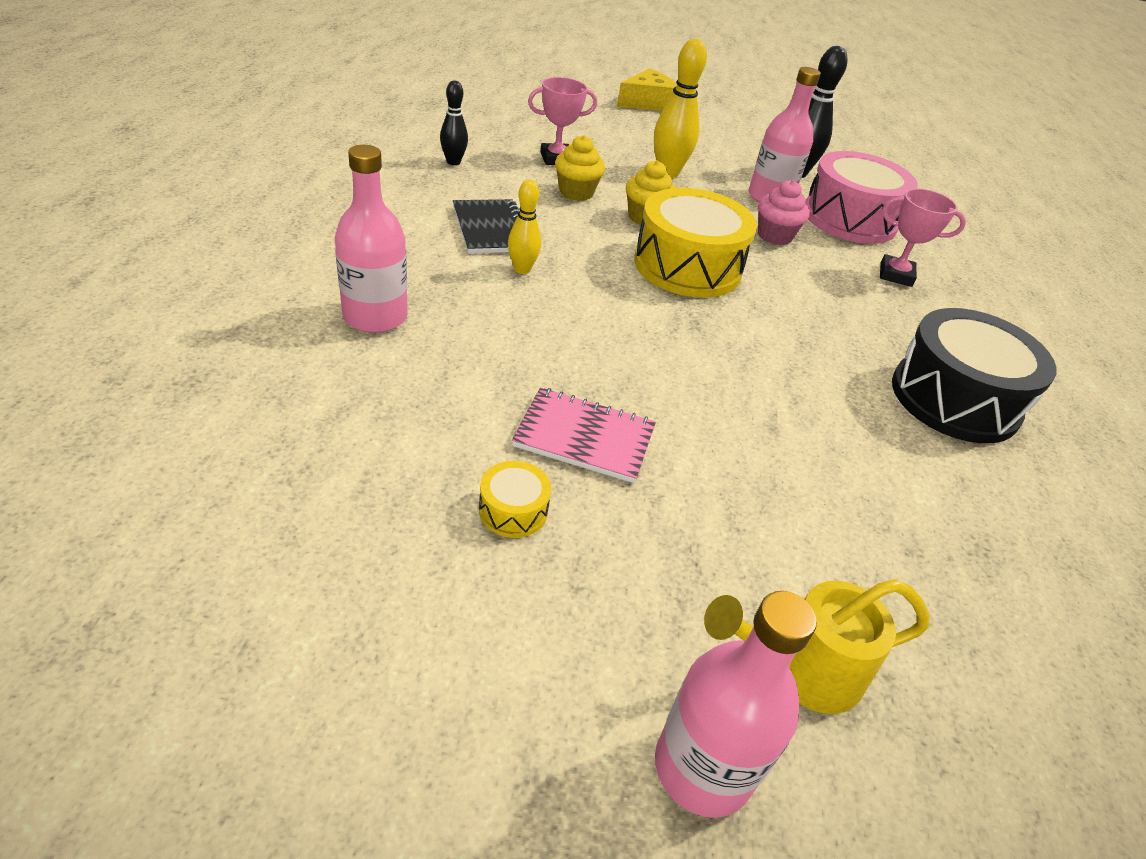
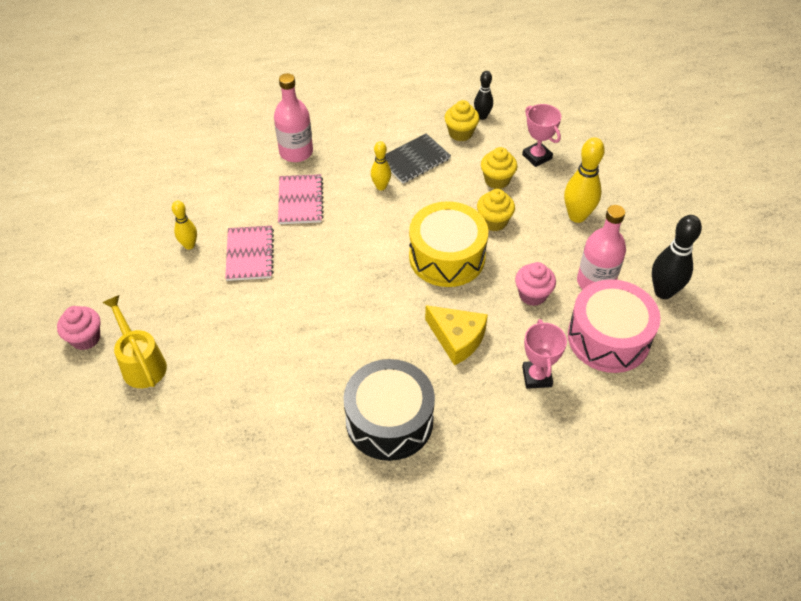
camera: 75 degrees right, 10 degrees up
(470, 184) = (460, 133): none -> yellow cupcake
(495, 347) = (300, 201): none -> pink notebook
(513, 510) = (189, 245): yellow drum -> yellow bowling pin
(647, 103) = (698, 174): yellow cheese -> yellow cheese (457, 338)
(703, 767) = (85, 338): pink bottle -> pink cupcake

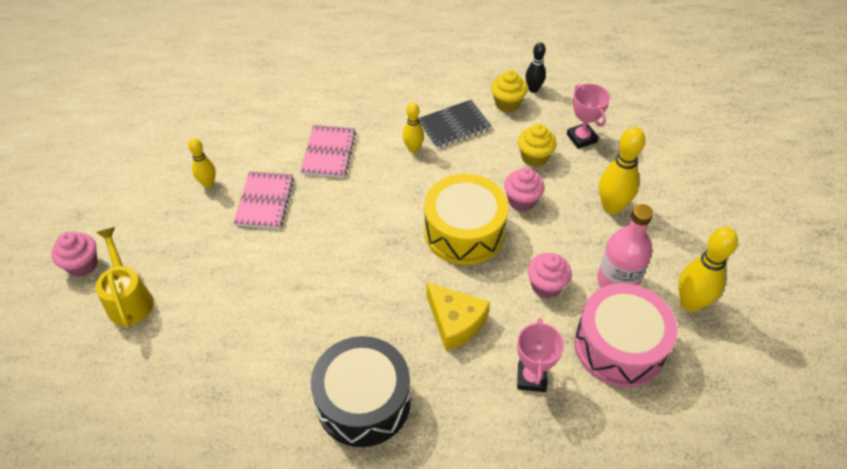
camera: 10 degrees right, 0 degrees up
(296, 152) = (336, 103): pink bottle -> none
(494, 221) = (521, 201): yellow cupcake -> pink cupcake
(663, 292) = (690, 303): black bowling pin -> yellow bowling pin

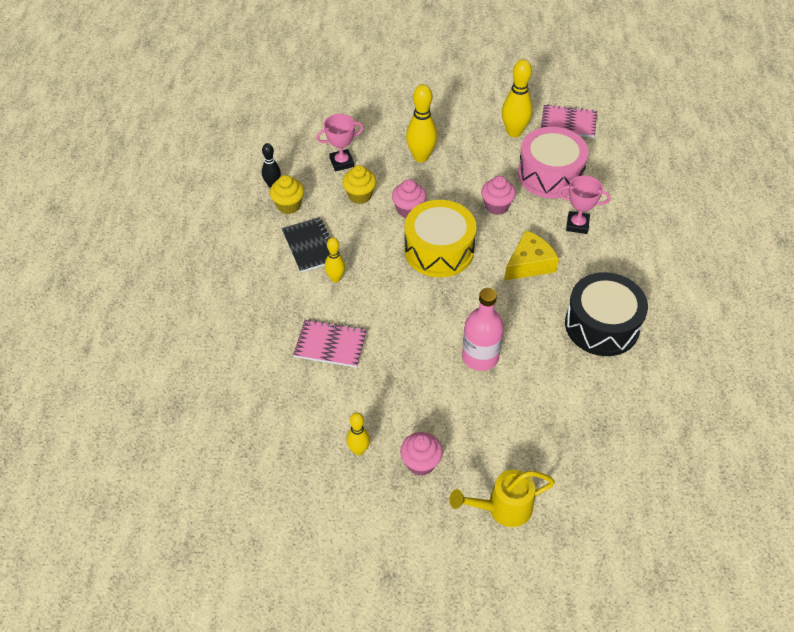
camera: 85 degrees left, 0 degrees up
(83, 265) = (458, 559): pink cupcake -> pink cupcake (421, 463)
(265, 201) = (389, 398): pink notebook -> pink notebook (568, 123)
(617, 281) = (494, 166): pink bottle -> pink bottle (480, 357)

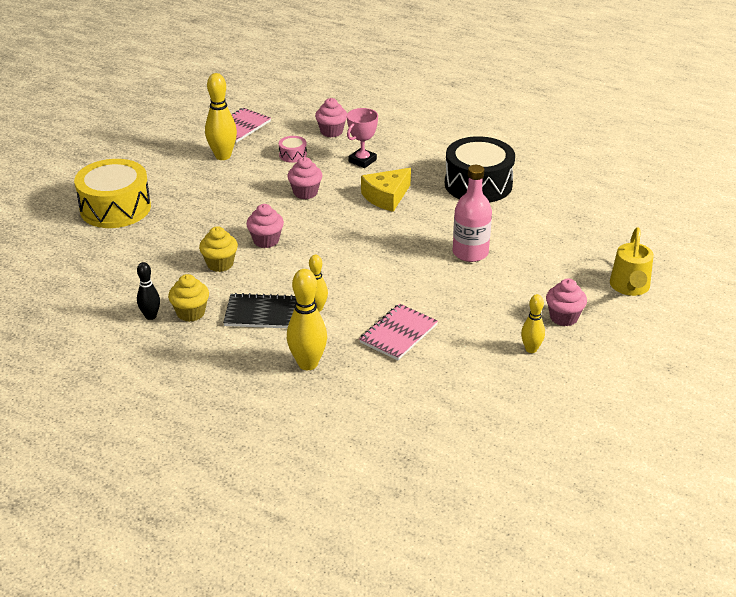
camera: 65 degrees left, 15 degrees down
(341, 162) = (163, 262): pink trophy -> none
(421, 157) = (203, 214): yellow bowling pin -> yellow bowling pin (308, 364)
(439, 250) = (331, 238): yellow drum -> yellow drum (115, 208)
(529, 264) = (386, 197): yellow cheese -> yellow cheese turned 120 degrees counterclockwise
(550, 174) = (293, 155): pink drum -> pink drum, size x0.42
(610, 185) = (331, 132): none -> pink cupcake

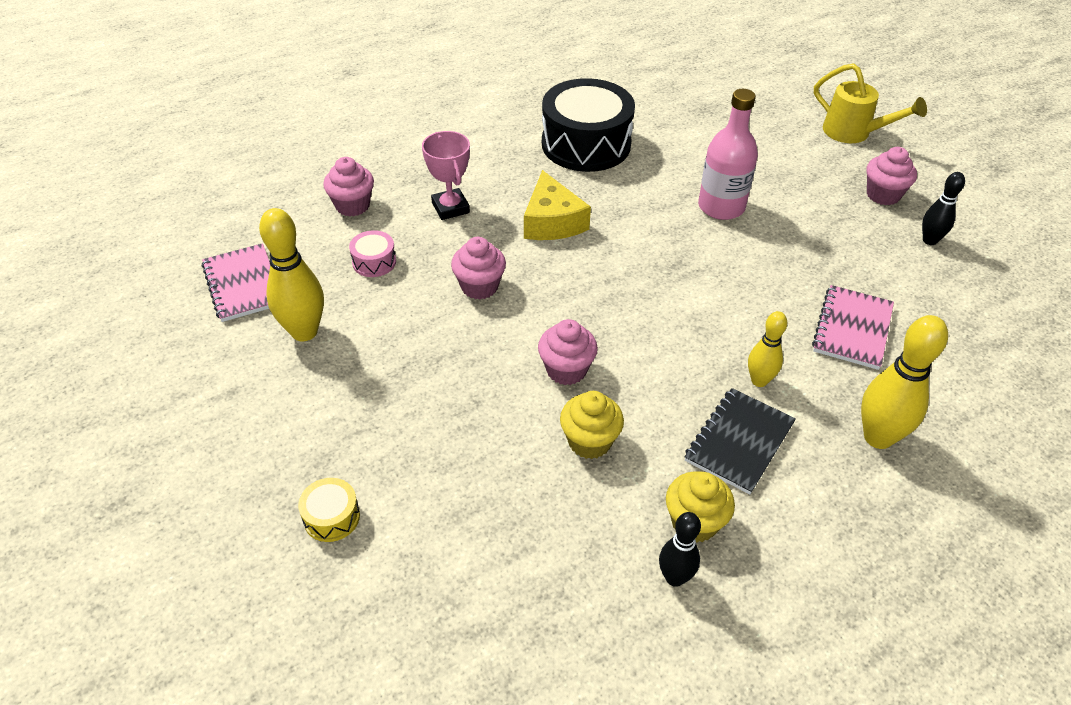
camera: 60 degrees left, 10 degrees up
(115, 208) = (331, 517): yellow drum -> yellow drum, size x0.42
(398, 334) = (852, 329): pink notebook -> pink notebook turned 45 degrees clockwise
(531, 349) = (929, 240): yellow bowling pin -> black bowling pin

